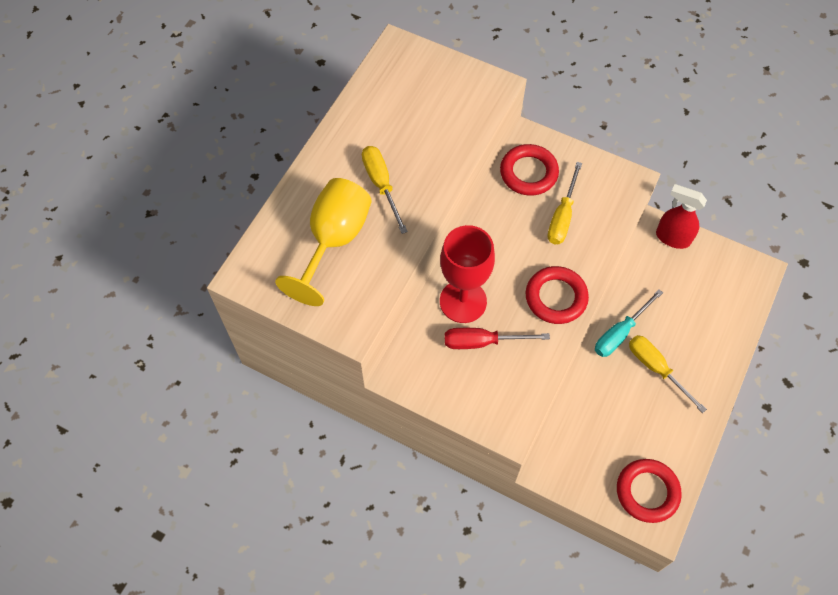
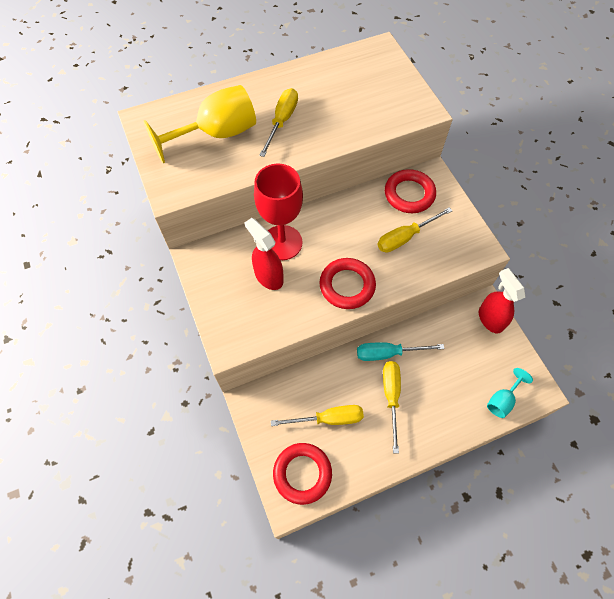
camera: 40 degrees right, 0 degrees up
(482, 342) = (268, 277): red screwdriver -> red spray bottle
(625, 429) = (328, 419): none -> yellow screwdriver
(740, 301) = (502, 400): none -> turquoise goblet

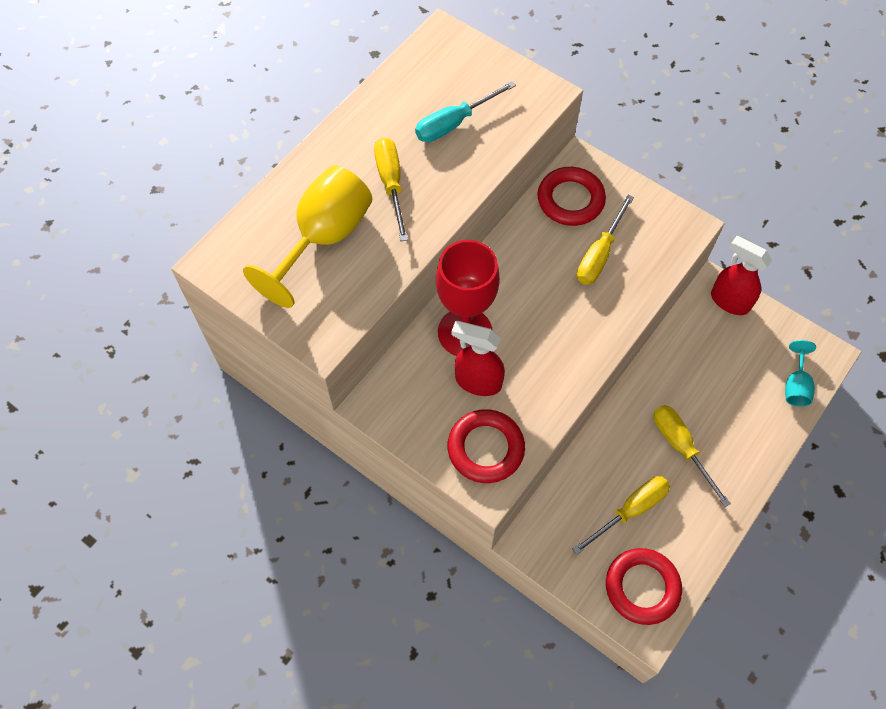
camera: 30 degrees left, 0 degrees up
(347, 285) = (573, 345): red ring -> red ring (485, 448)
(388, 353) = (646, 400): turquoise screwdriver -> turquoise screwdriver (454, 123)

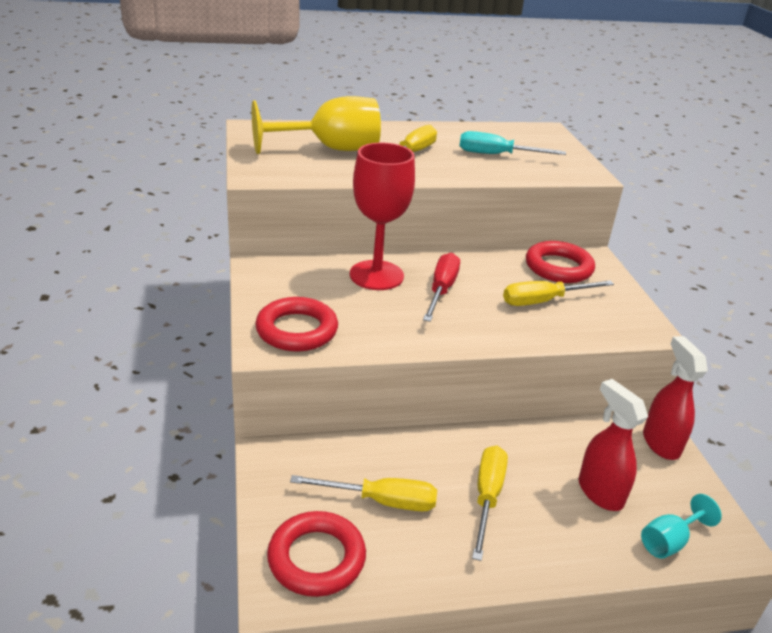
camera: 40 degrees right, 30 degrees down
(477, 381) = (347, 299): red spray bottle -> red spray bottle (599, 492)
(525, 307) = (441, 290): none -> red screwdriver

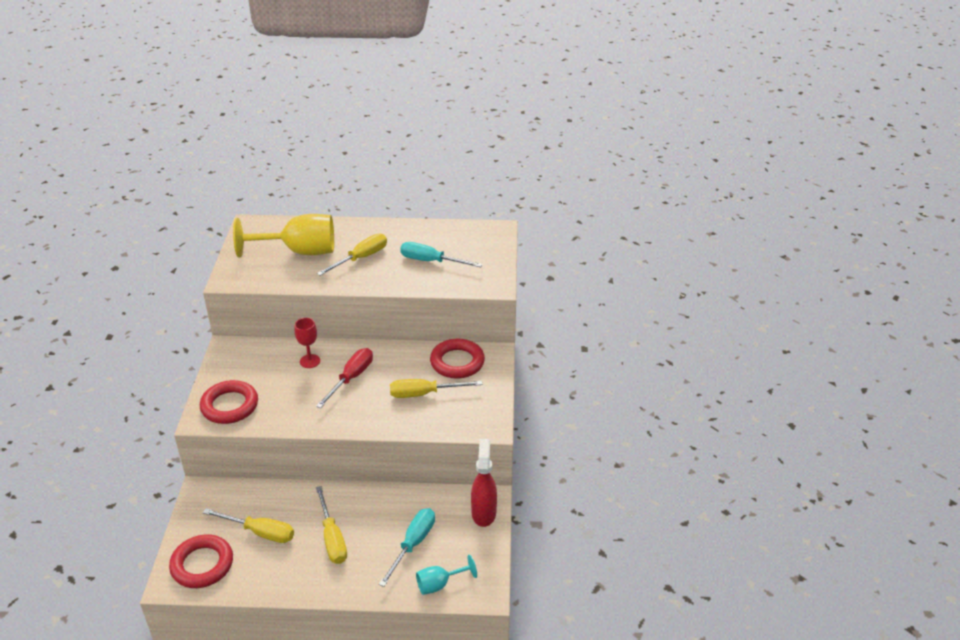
camera: 15 degrees right, 5 degrees up
(376, 275) = (310, 361): red goblet -> red goblet, size x0.50
(487, 497) = (332, 538): yellow screwdriver -> yellow screwdriver turned 135 degrees clockwise
(599, 492) = (413, 544): red spray bottle -> turquoise screwdriver

